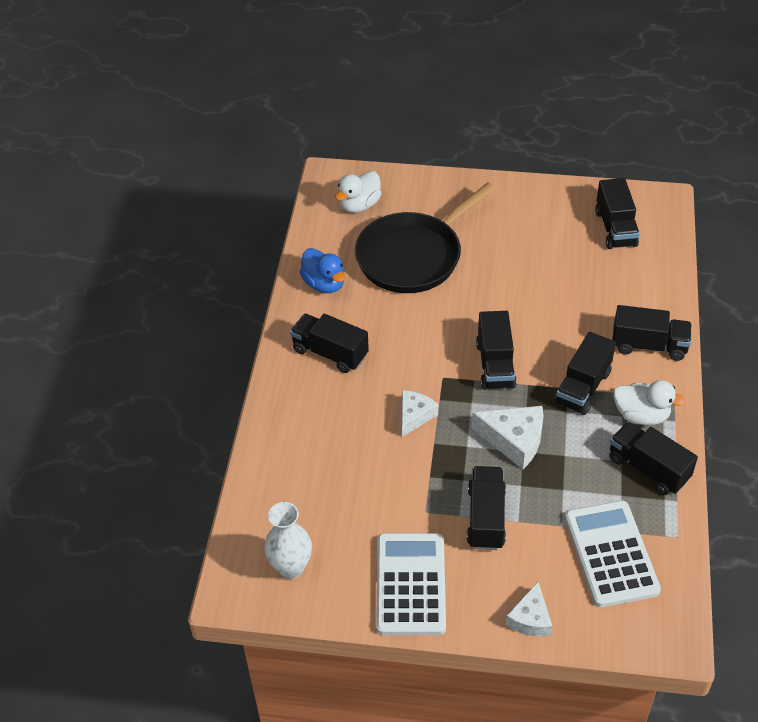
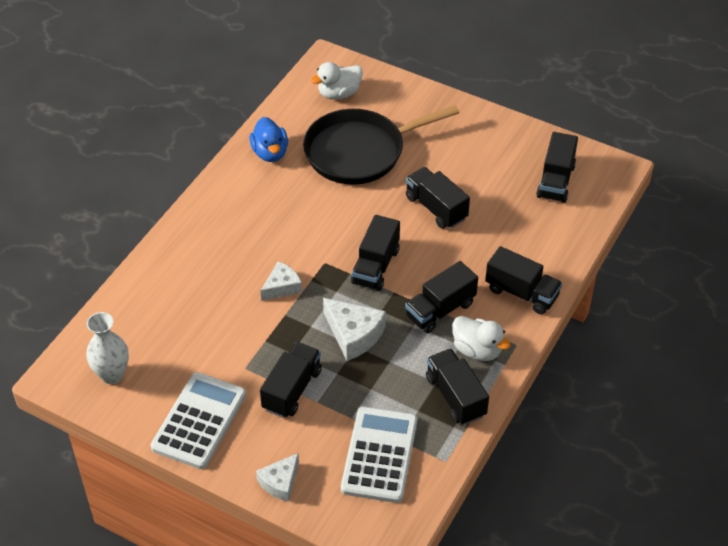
camera: 20 degrees right, 0 degrees up
(330, 353) = (242, 212): black truck -> black truck (436, 208)

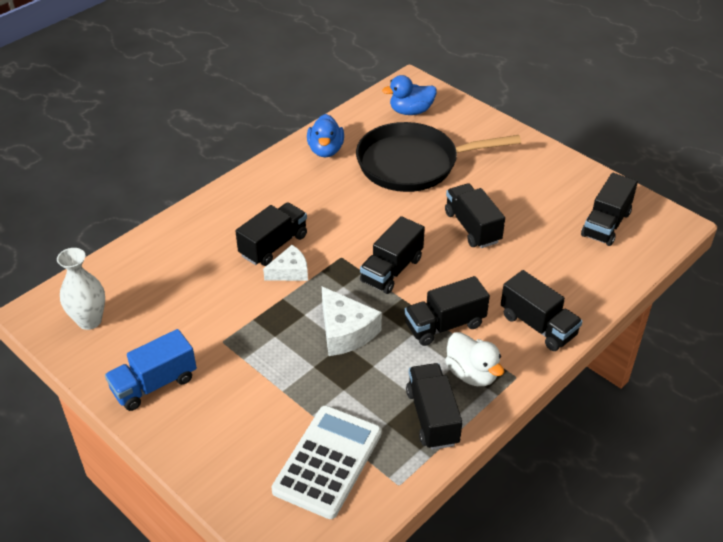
camera: 15 degrees right, 5 degrees down
(199, 421) = (154, 384): white calculator -> blue truck
(280, 482) = (211, 466): white cheese -> none
(292, 390) = (261, 373): black truck -> black truck (273, 245)
(339, 93) = (411, 111): white duck -> blue duck

